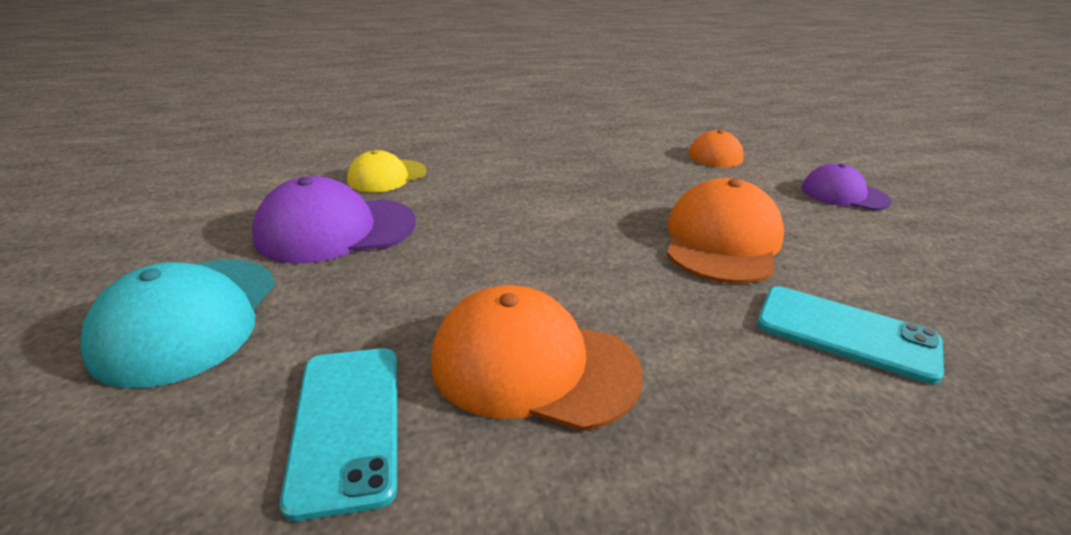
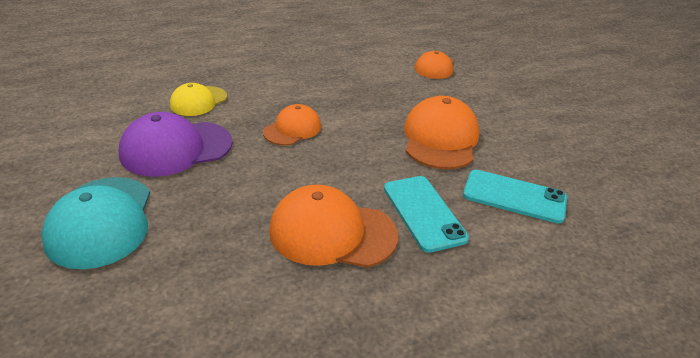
camera: 10 degrees left, 5 degrees up
(347, 425) = (230, 277): turquoise phone -> turquoise phone (424, 213)
(504, 216) = (292, 129): none -> orange cap
(844, 194) = (519, 97): purple cap -> none

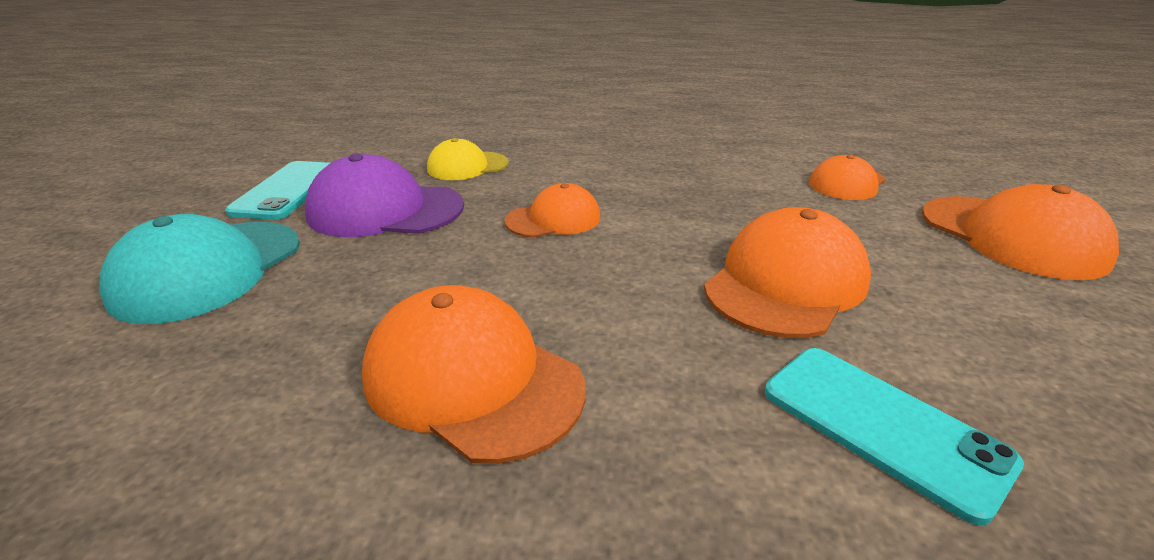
camera: 30 degrees right, 5 degrees down
(424, 213) = (661, 397): turquoise phone -> turquoise phone (288, 190)
(523, 85) = (1011, 236): none -> orange cap

